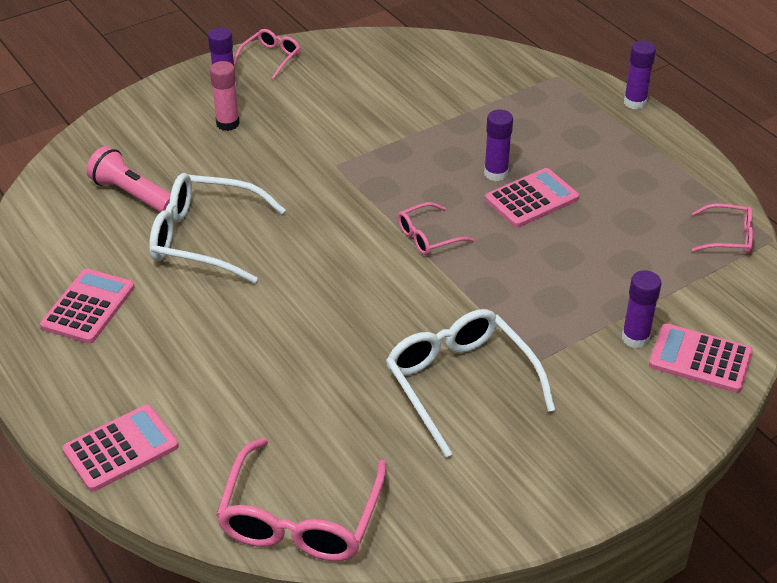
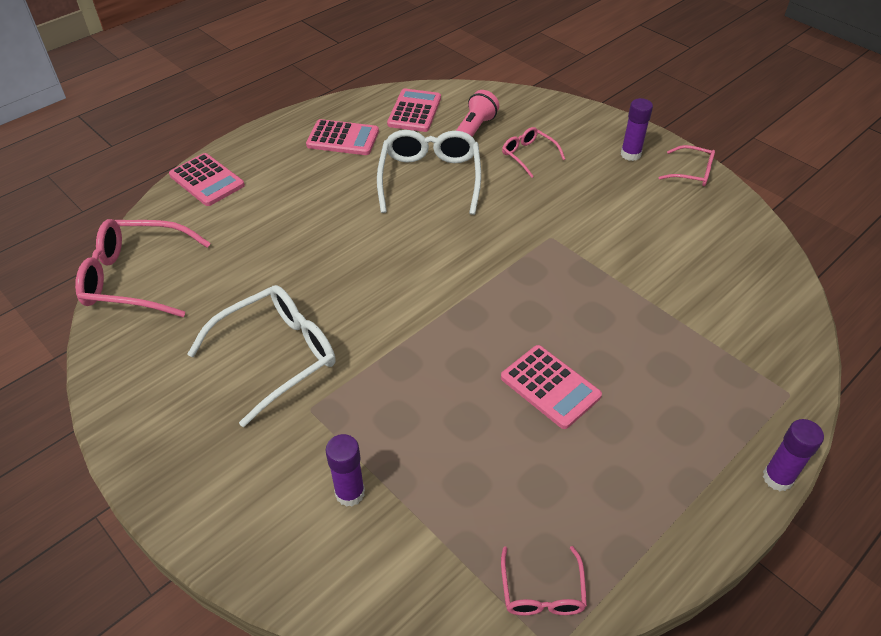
camera: 80 degrees right, 5 degrees up
(227, 124) = (582, 164): pink glue stick -> none
(428, 237) = (467, 312): pink glasses -> pink glasses (528, 155)
(496, 173) = (582, 353): purple glue stick -> none
(700, 359) = (324, 558): pink calculator -> pink calculator (414, 111)

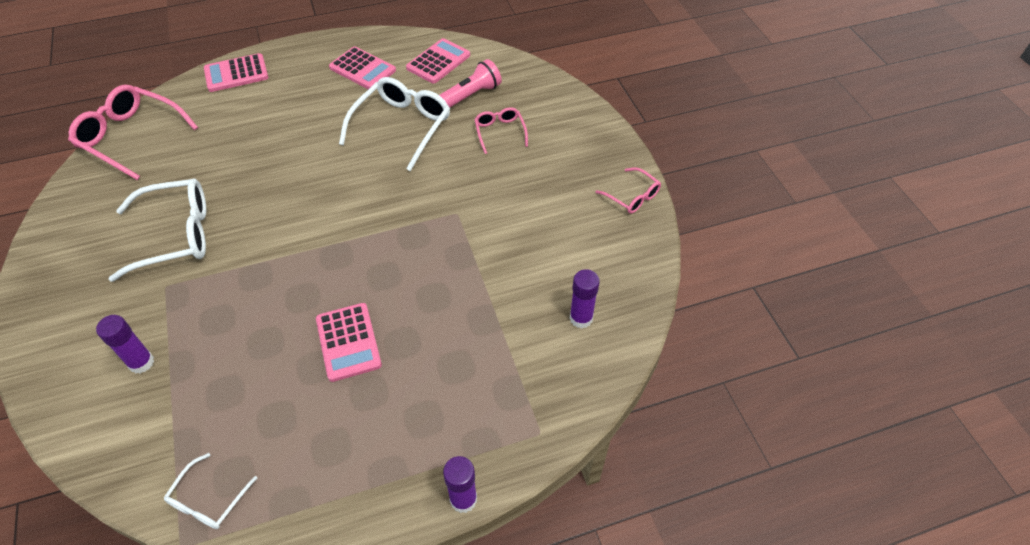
camera: 25 degrees right, 5 degrees up
(207, 180) = (236, 73): pink calculator -> pink calculator turned 90 degrees clockwise
(542, 591) = (208, 500): pink glasses -> white glasses
(630, 154) = (590, 160): purple glue stick -> purple glue stick (581, 318)

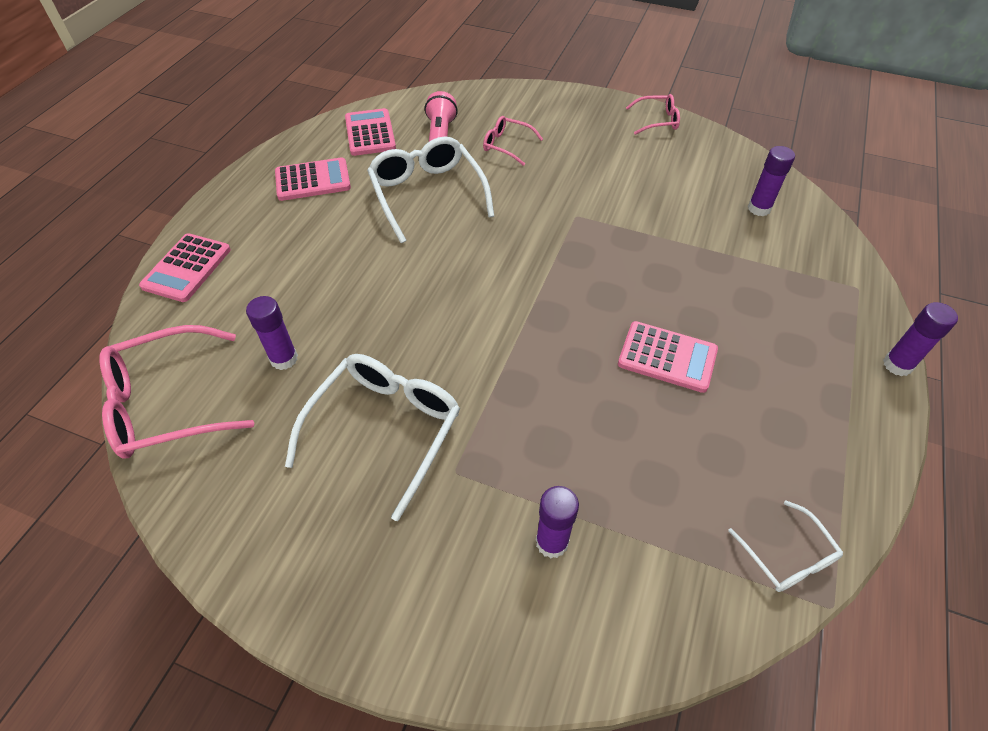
camera: 50 degrees left, 0 degrees up
(197, 159) = (284, 359): none -> purple glue stick

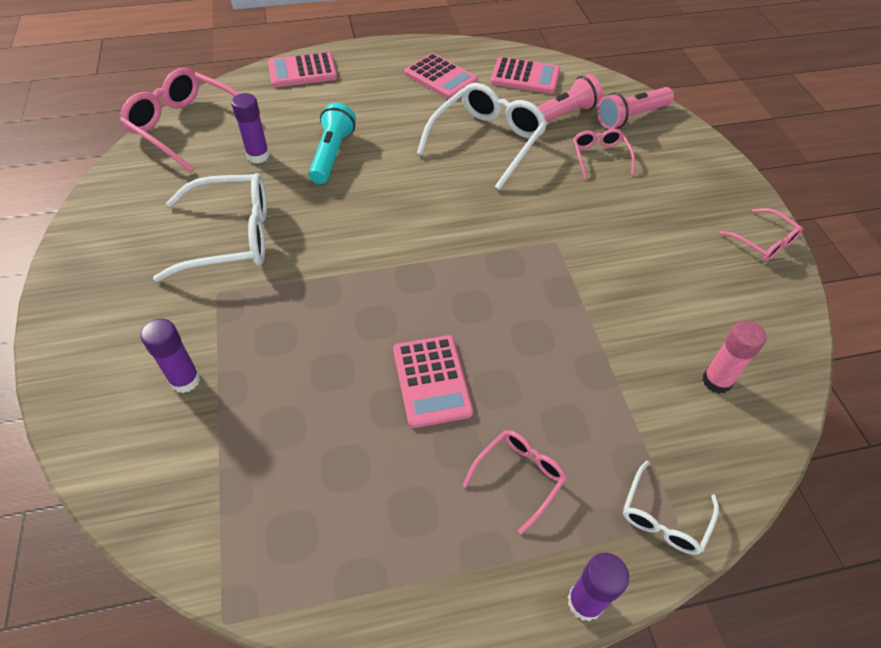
camera: 55 degrees right, 0 degrees up
(341, 301) = (332, 154): none -> turquoise flashlight
(370, 133) = (525, 76): pink calculator -> pink calculator turned 60 degrees clockwise
(479, 107) = (631, 117): none -> pink flashlight
(759, 208) = (716, 381): purple glue stick -> pink glue stick
(784, 349) = (519, 477): none -> pink glasses
(787, 556) = (259, 564): white glasses -> white glasses (664, 517)

